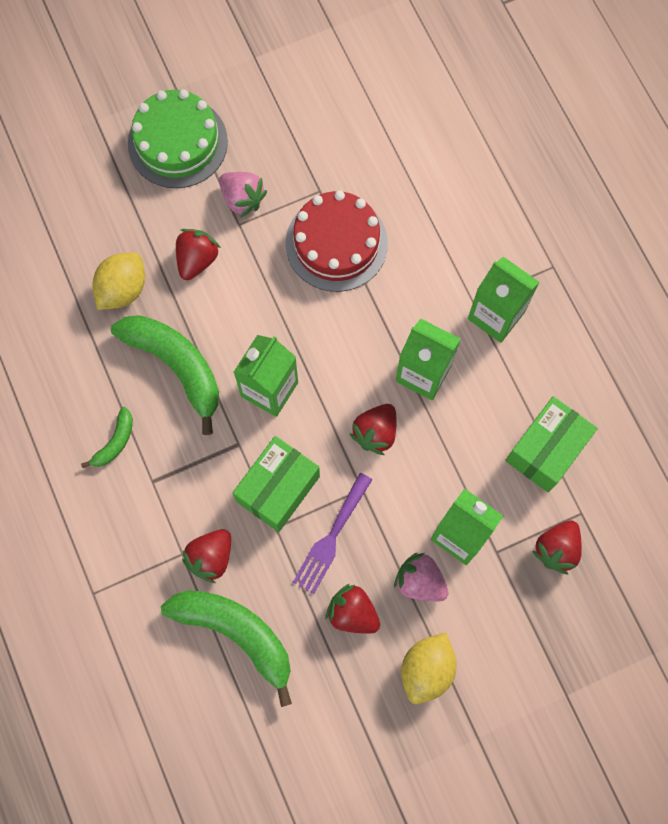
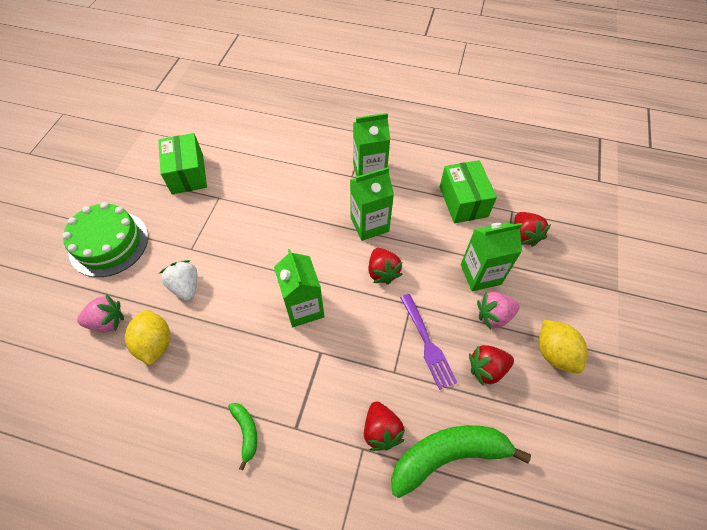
camera: 50 degrees left, 15 degrees down
(176, 366) = (236, 350): green banana -> none
(197, 260) = (186, 286): red strawberry -> white strawberry
(242, 199) = (179, 236): pink strawberry -> pink strawberry (107, 322)
(278, 489) = (370, 351): green box -> green box (187, 174)
(336, 243) = (255, 211): red cake -> none

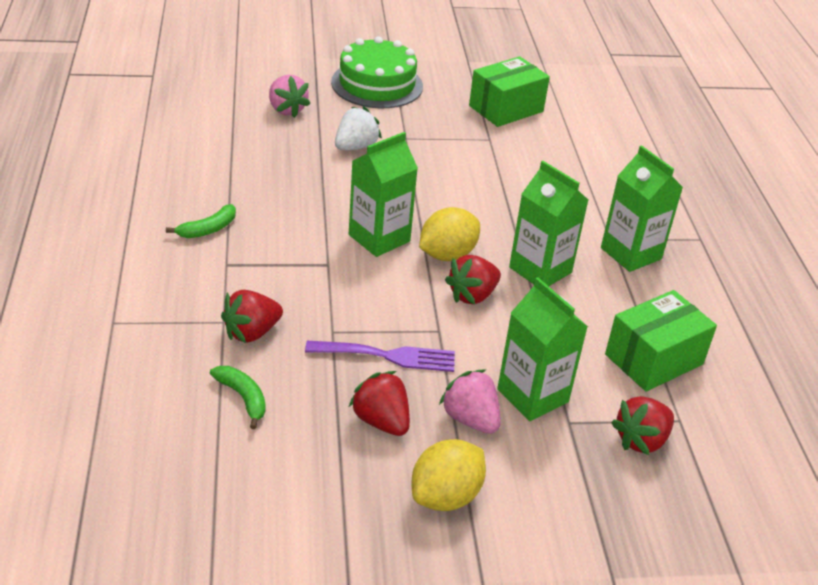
camera: 65 degrees right, 20 degrees down
(155, 343) = (278, 145): yellow lemon -> yellow lemon (447, 255)
(427, 344) = (388, 356): purple fork -> purple fork turned 135 degrees counterclockwise
(448, 455) = (243, 398): green banana -> green banana, size x0.48

